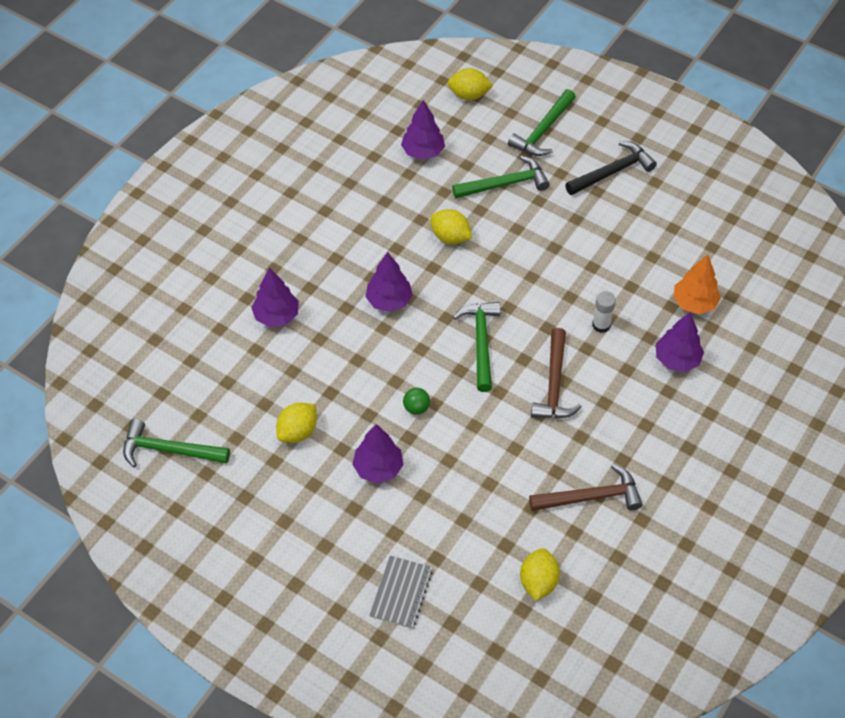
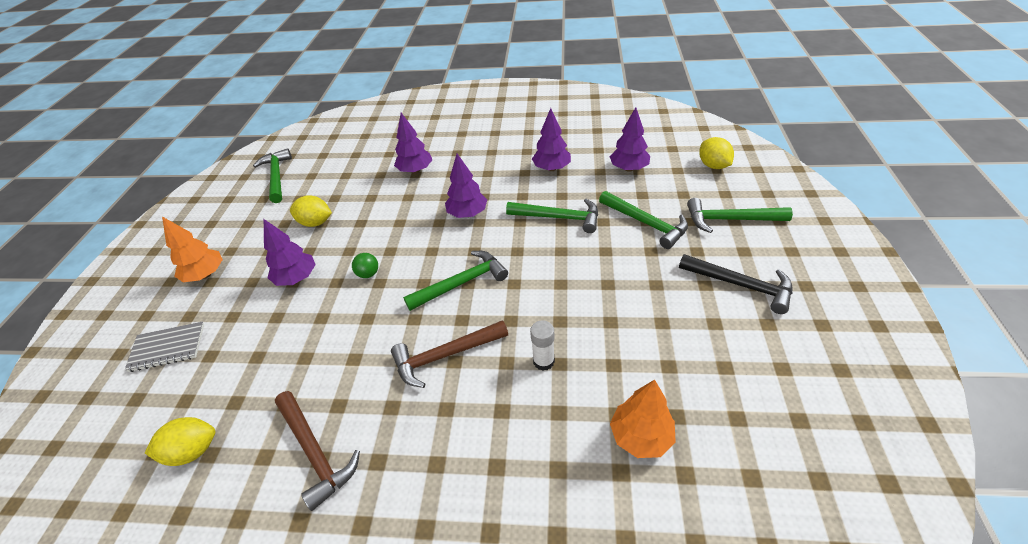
camera: 65 degrees right, 10 degrees down
(310, 549) = (205, 275): none -> orange tree
(450, 237) = (559, 218): yellow lemon -> green hammer
(677, 359) = (547, 455): purple tree -> purple tree (551, 168)

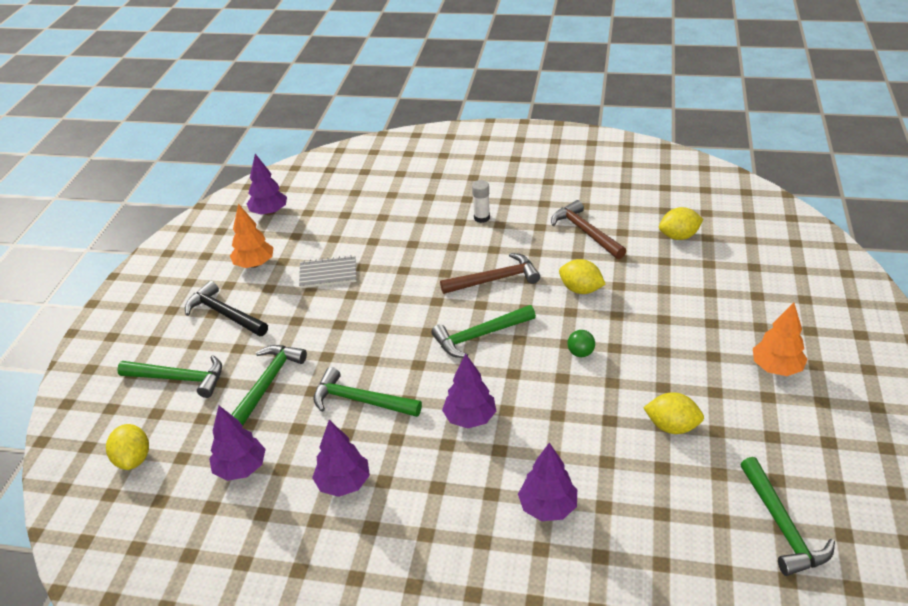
camera: 175 degrees left, 5 degrees down
(167, 348) = (758, 300): grey notebook -> grey notebook (328, 273)
(297, 278) = (661, 355): purple tree -> purple tree (269, 212)
(349, 348) = (580, 289): none -> yellow lemon
(543, 361) = (415, 271): white glue stick -> white glue stick (482, 218)
(640, 436) = (362, 230): orange tree -> orange tree (254, 264)
(646, 223) = (268, 383): green hammer -> green hammer turned 60 degrees clockwise

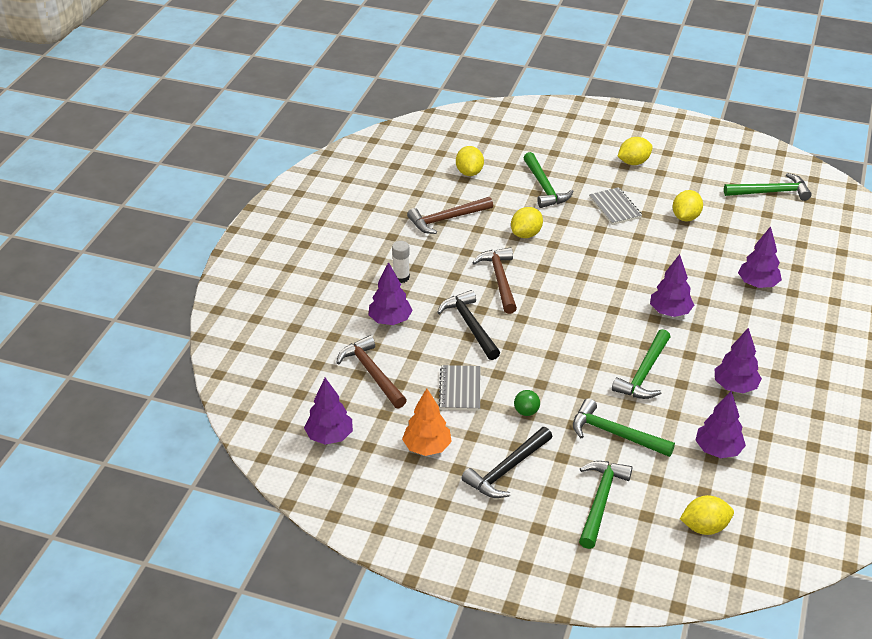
camera: 85 degrees left, 0 degrees up
(346, 221) = (372, 373): none -> brown hammer
(418, 220) = (390, 320): none -> purple tree
(419, 268) = (470, 325): none -> black hammer
(479, 336) = (574, 297): green hammer -> green hammer (544, 187)
(580, 353) = (604, 246): green ball -> green ball (526, 412)
(663, 357) = (615, 207): none -> grey notebook
(776, 368) = (633, 162): orange tree -> yellow lemon

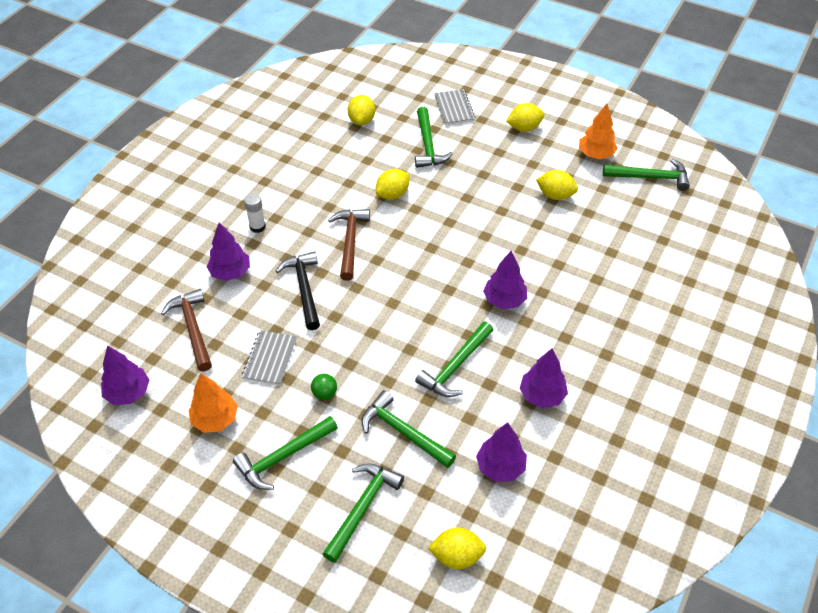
camera: 10 degrees right, 10 degrees up
(446, 219) = (322, 169): brown hammer -> none
(507, 470) = (283, 457): black hammer -> green hammer
(615, 207) = (489, 176): grey notebook -> grey notebook (454, 108)
(685, 217) = (555, 195): yellow lemon -> yellow lemon turned 75 degrees clockwise
(711, 178) = (595, 155): none -> orange tree
(757, 284) = (603, 280): purple tree -> none

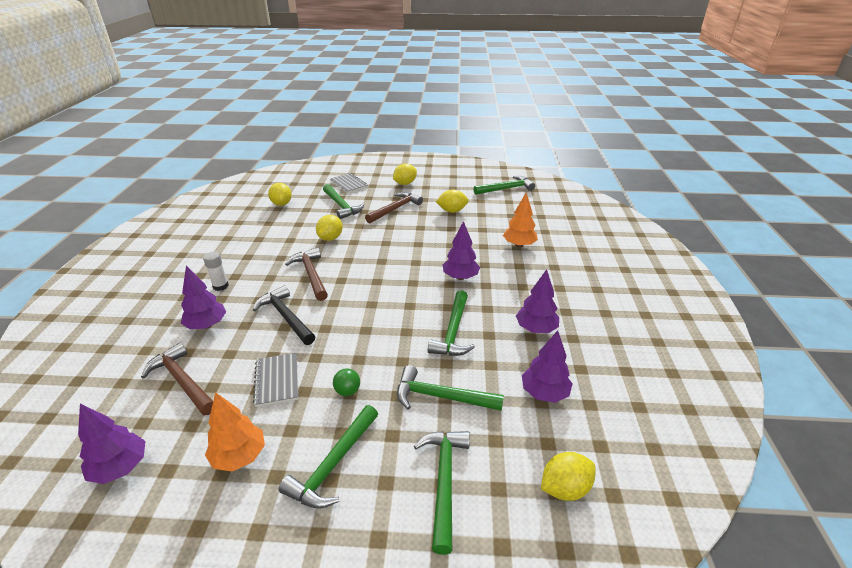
camera: 25 degrees left, 15 degrees down
(488, 170) = (395, 209): none -> brown hammer
(595, 155) = (462, 186): orange tree -> orange tree (519, 245)

